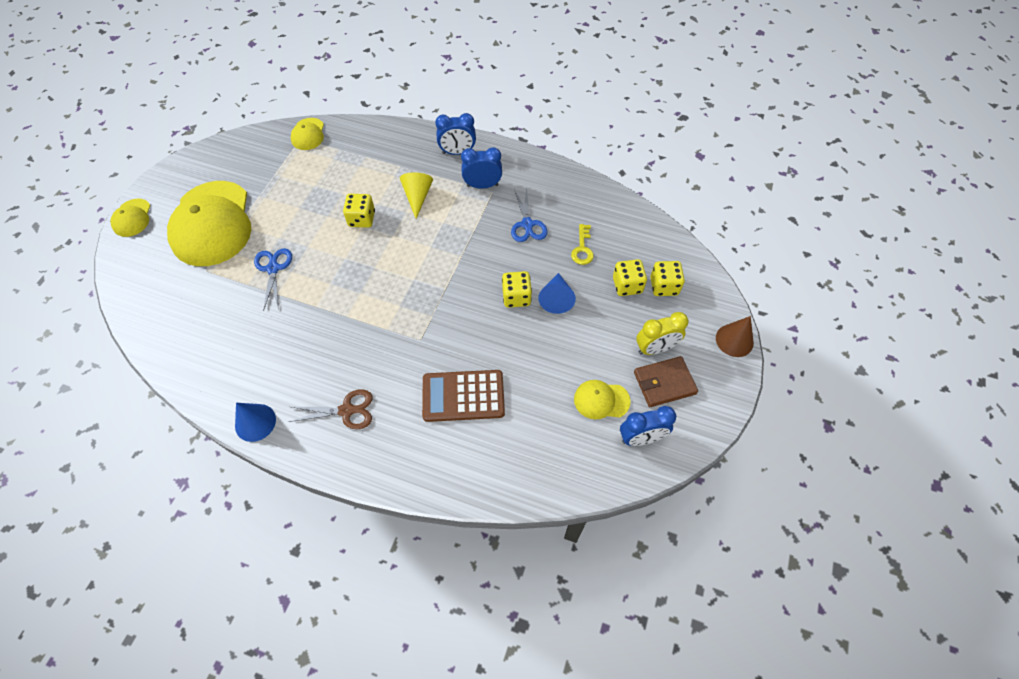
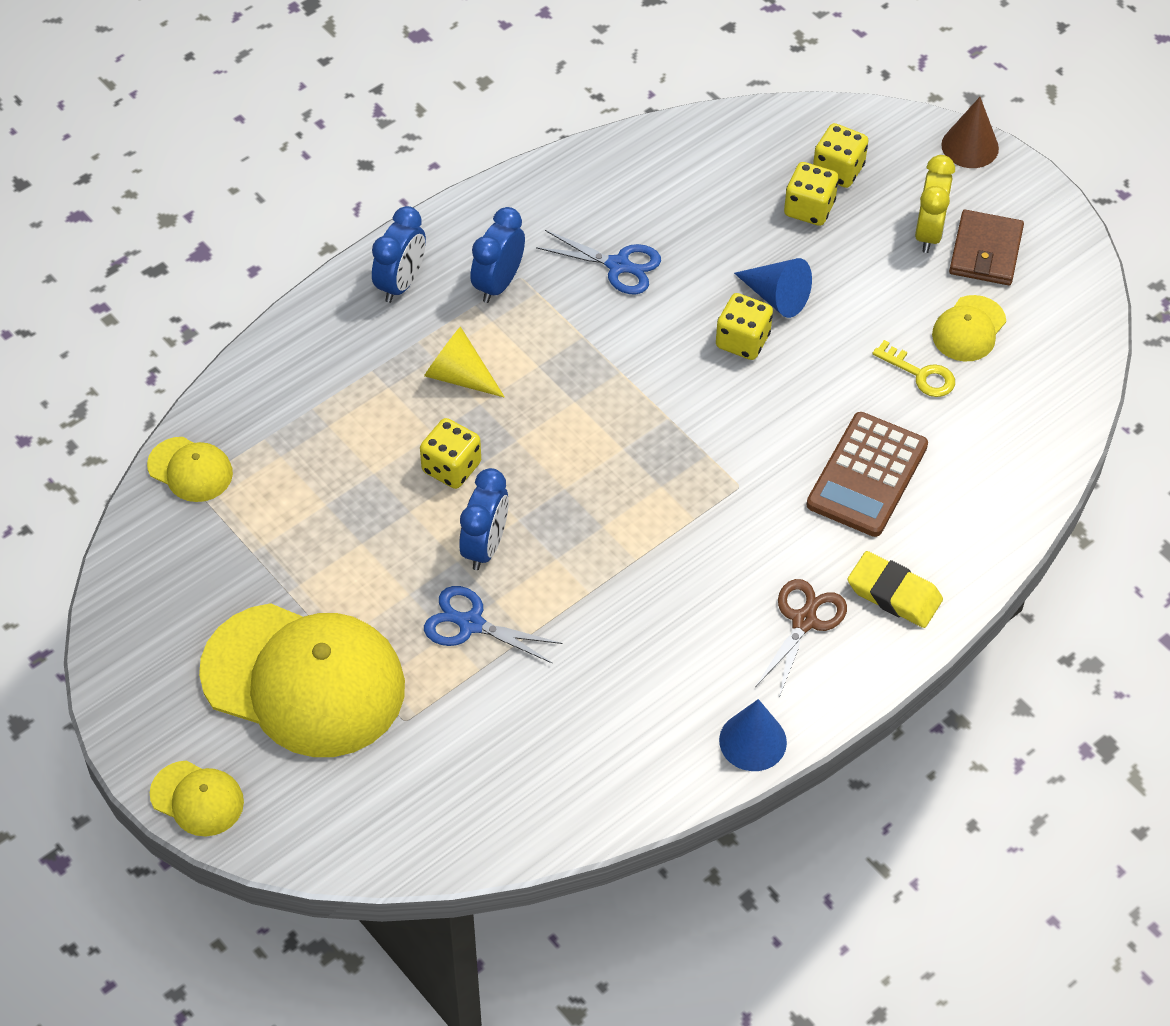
camera: 60 degrees left, 5 degrees down
(388, 447) = (894, 594): none -> yellow eraser
(582, 248) = (710, 224): yellow key -> yellow key (920, 374)
(641, 438) = (1047, 317): blue clock -> blue clock (485, 546)

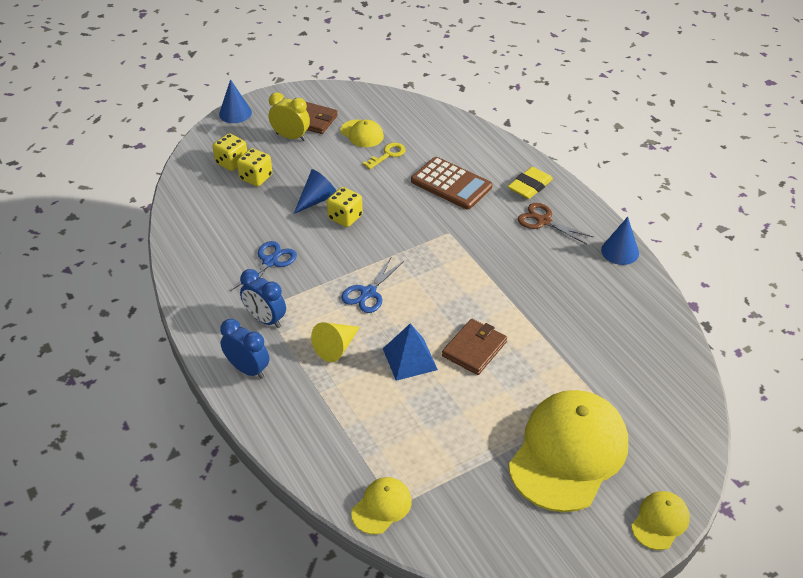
camera: 80 degrees left, 10 degrees down
(451, 467) = (410, 359): yellow dice -> blue pyramid
(471, 624) = (532, 362): blue scissors -> blue scissors (368, 293)
(485, 546) = (474, 349): blue clock -> brown wallet
(970, 146) = (235, 113): brown cone -> blue cone

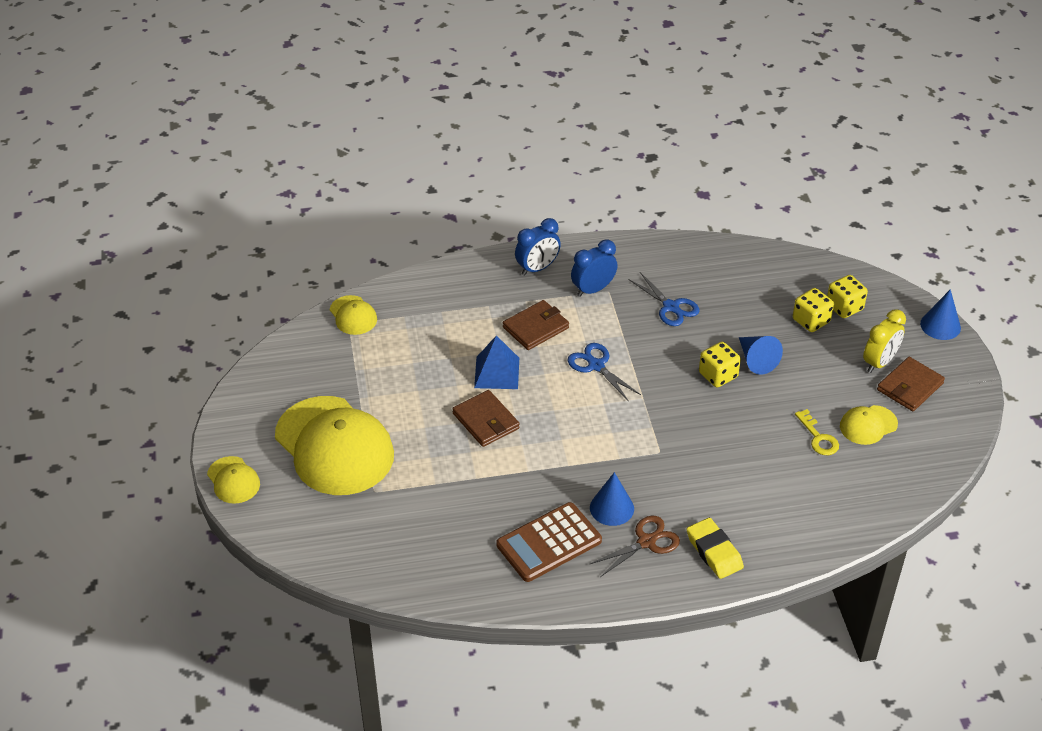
camera: 110 degrees right, 0 degrees up
(336, 347) = (535, 328): yellow cone -> brown wallet
(451, 184) = (744, 479): brown calculator -> brown calculator (549, 543)
(620, 251) = (567, 593): blue cone -> blue cone (611, 508)

